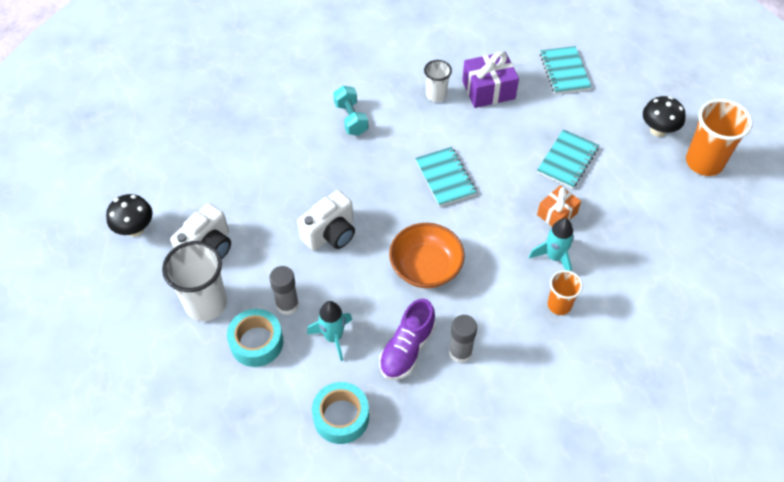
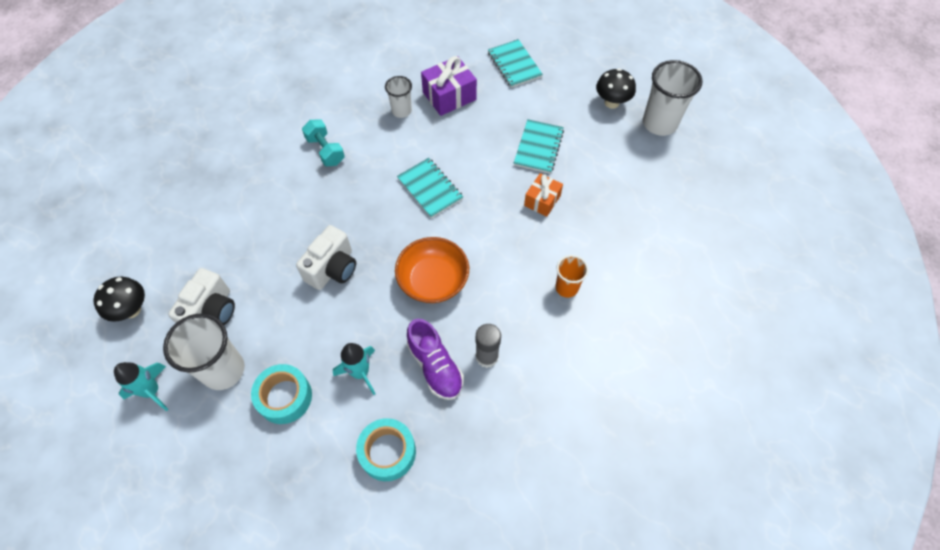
camera: 15 degrees left, 5 degrees up
(287, 305) = (307, 351): grey glue stick -> none
(407, 349) = (435, 366): purple shoe -> purple shoe turned 45 degrees counterclockwise
(554, 257) = (550, 242): turquoise rocket -> turquoise rocket (152, 391)
(704, 162) = (659, 123): orange cup -> white cup

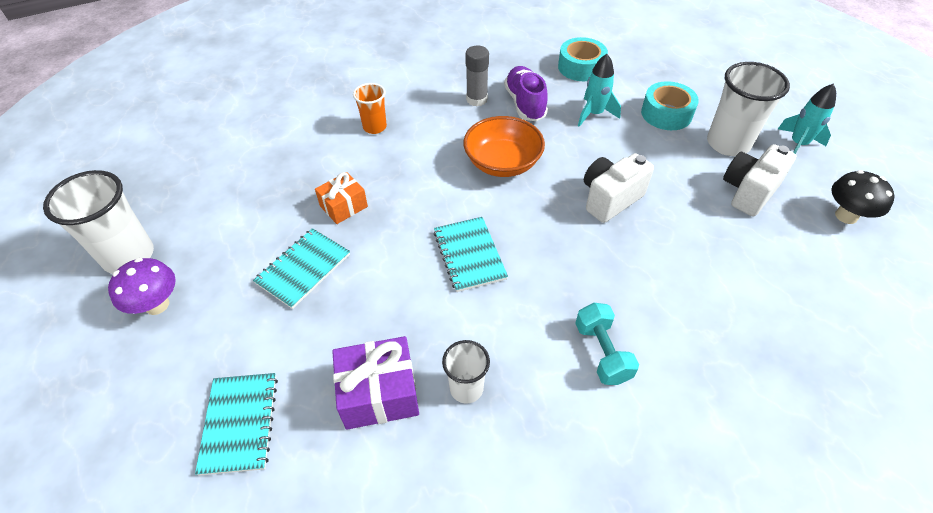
camera: 160 degrees left, 10 degrees down
(611, 102) = (157, 305): black mushroom -> purple mushroom

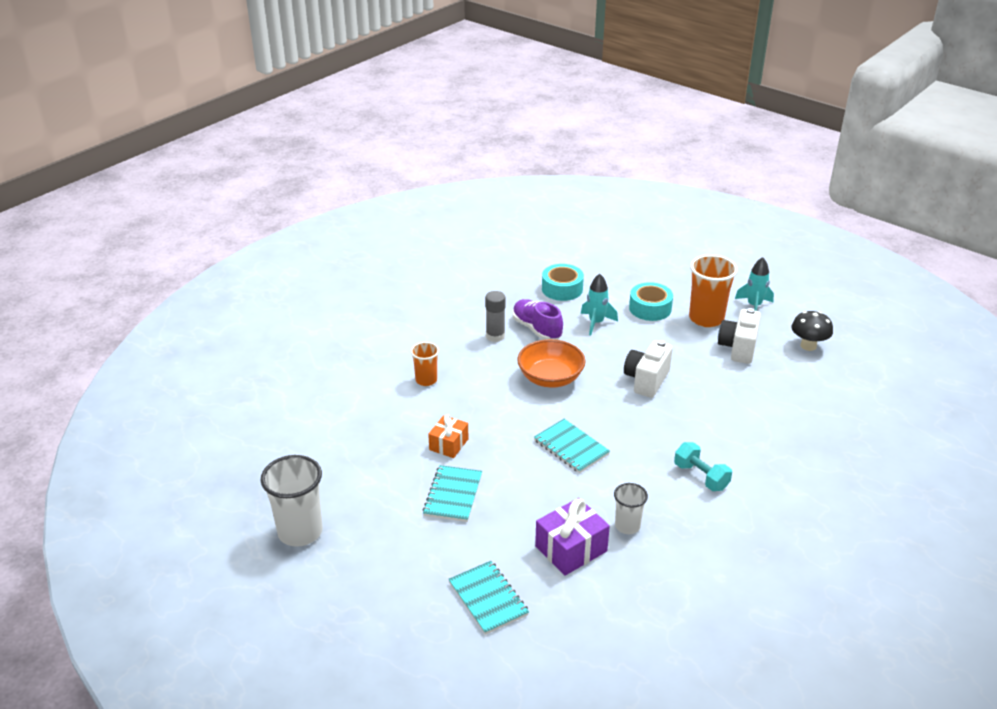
camera: 25 degrees left, 15 degrees down
(157, 305) = (357, 554): purple mushroom -> none
(728, 144) = (706, 318): white cup -> orange cup

